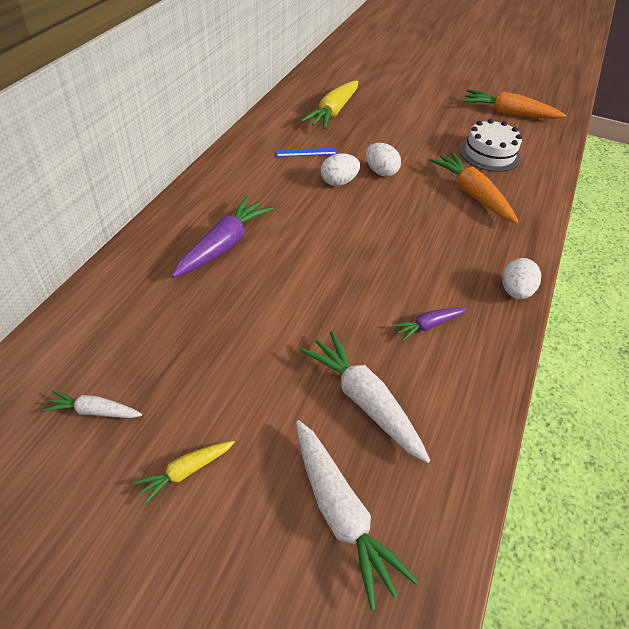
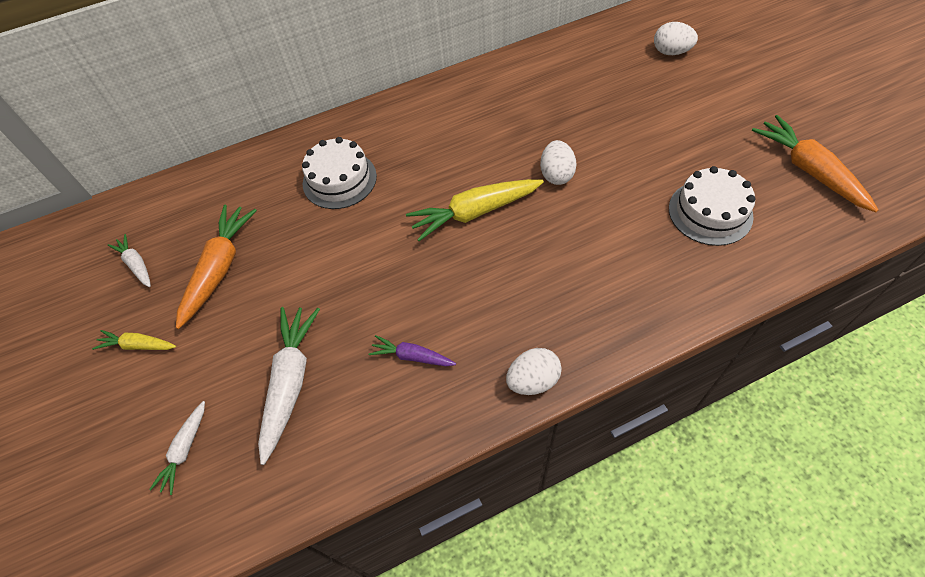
camera: 50 degrees right, 10 degrees up
(223, 245) = (339, 179): purple carrot -> white cake
(306, 152) = (508, 117): blue ruler -> none
(333, 112) = (589, 80): yellow carrot -> yellow carrot (475, 212)
(338, 182) = (502, 166): white egg -> white egg (671, 52)
(340, 513) = (185, 449): white carrot -> white carrot, size x0.55
(472, 195) = (624, 251): orange carrot -> orange carrot (219, 269)

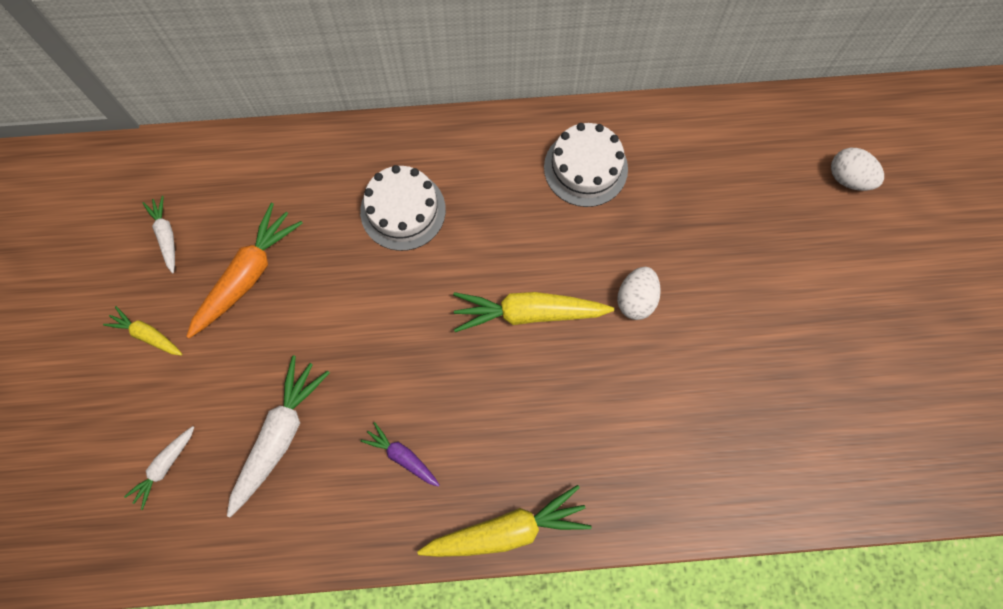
camera: 15 degrees right, 15 degrees up
(533, 380) = (506, 530): white egg -> yellow carrot
(710, 212) = (775, 415): white cake -> white cake (585, 168)
(809, 171) = (911, 408): orange carrot -> none

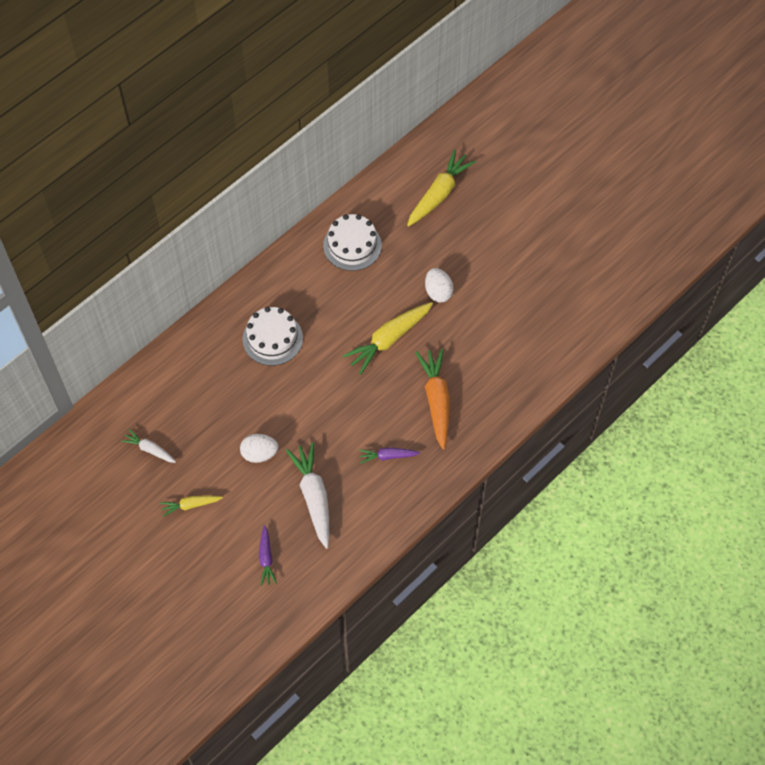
camera: 40 degrees left, 10 degrees down
(165, 466) = (266, 558): white carrot -> purple carrot
(246, 276) = (217, 435): orange carrot -> orange carrot (436, 401)
(506, 530) = (472, 449): yellow carrot -> yellow carrot (439, 194)
(848, 178) = (493, 153): white egg -> white egg (259, 454)

